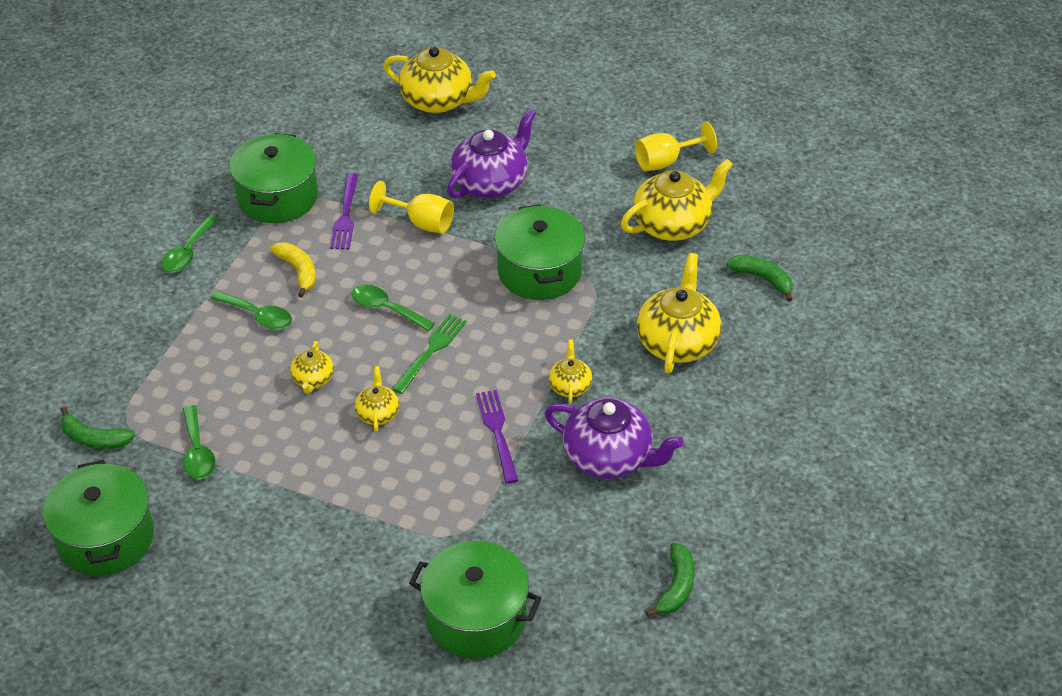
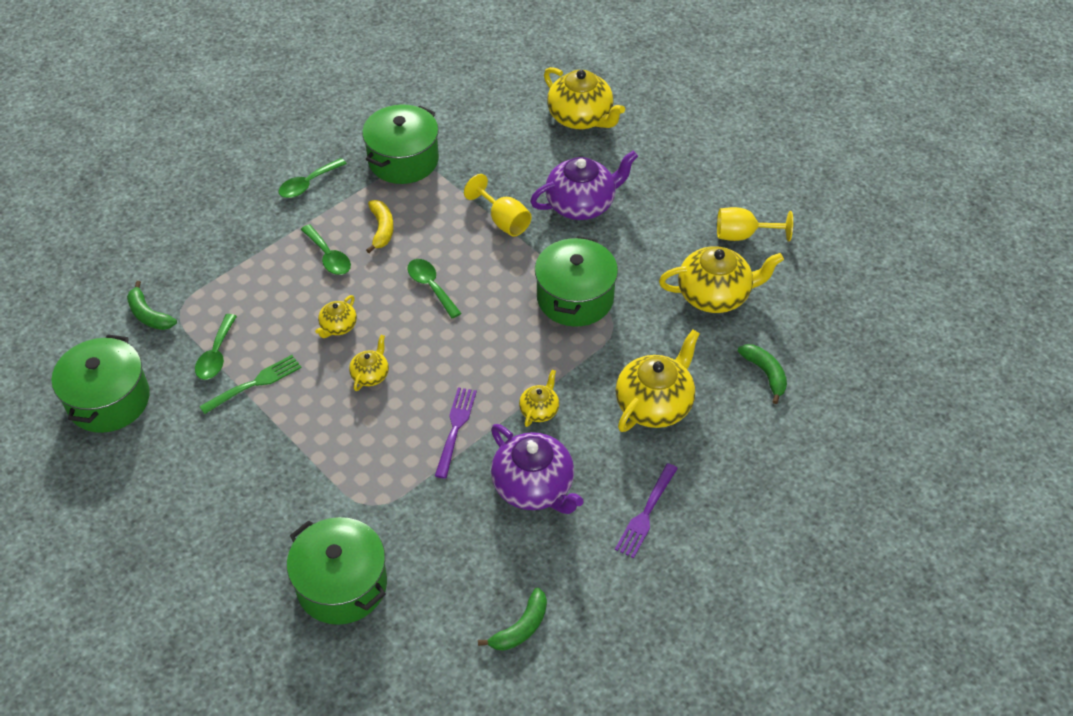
camera: 25 degrees right, 5 degrees up
(345, 215) = (447, 194): purple fork -> purple fork (646, 513)
(431, 351) = (444, 336): green fork -> green fork (254, 383)

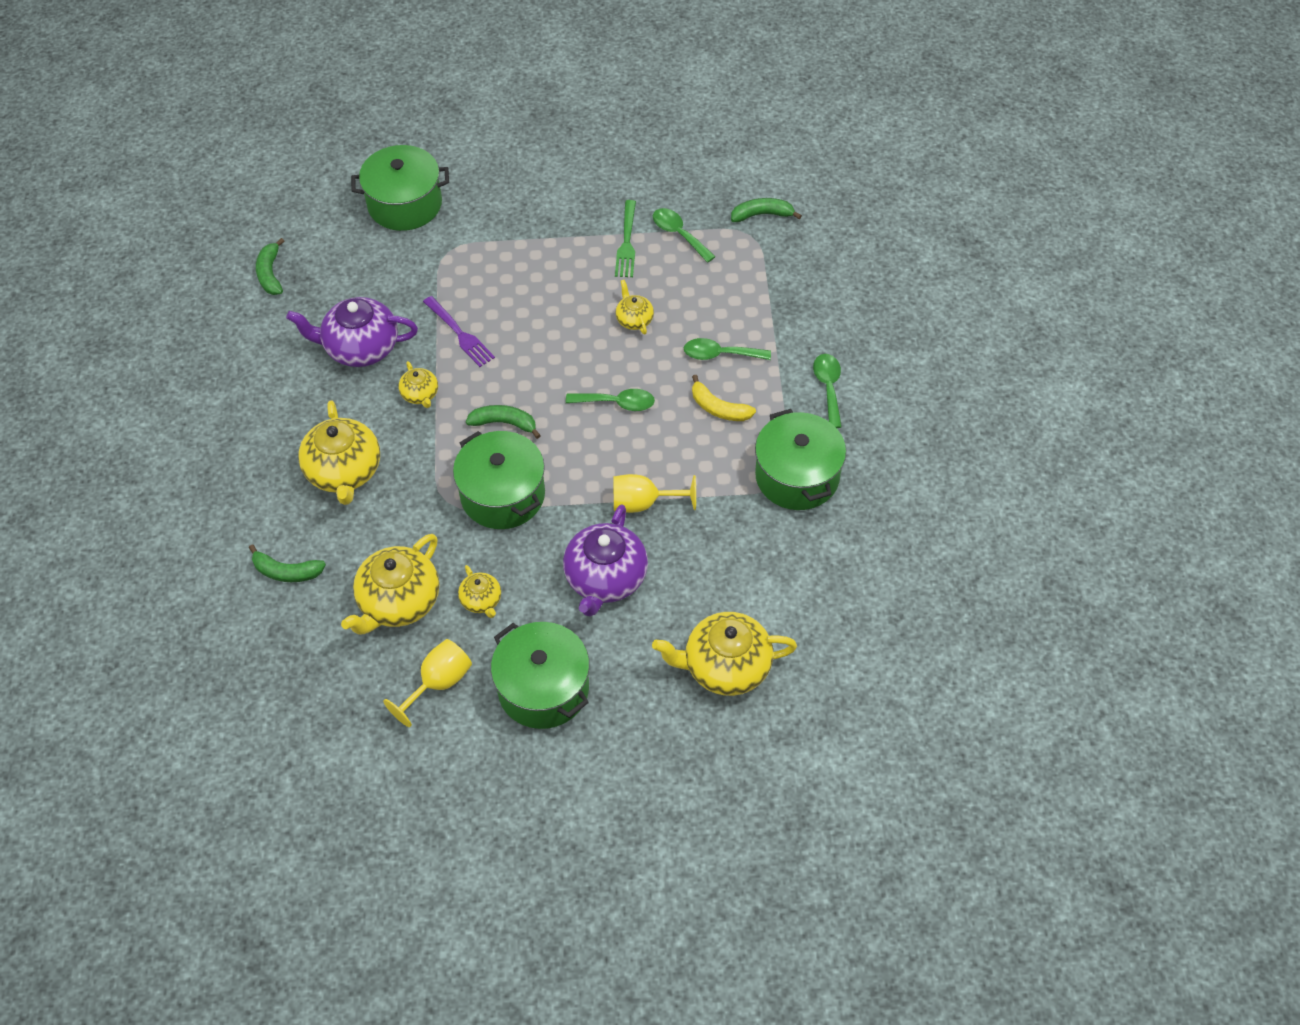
camera: 130 degrees right, 5 degrees up
(109, 400) = (694, 159): green pot -> green pot (543, 688)
(370, 375) = (564, 313): yellow teapot -> yellow teapot (481, 600)
(514, 339) = (504, 423): none -> green banana
(646, 513) = (266, 398): purple fork -> none

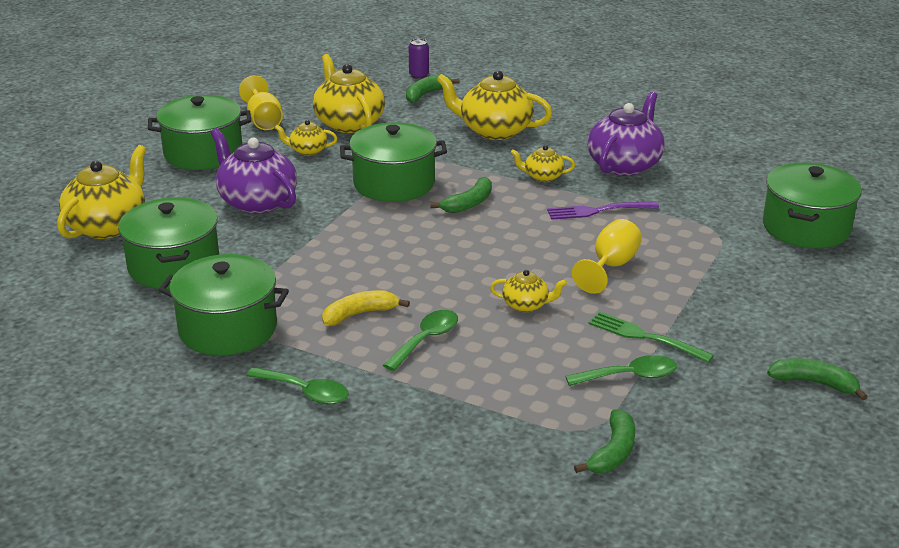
camera: 120 degrees right, 25 degrees down
(238, 605) = (419, 75): none -> purple can
(270, 274) = (754, 148): green banana -> green banana (814, 383)
(617, 403) = (429, 262): green spoon -> none
(643, 503) = (305, 240): yellow goblet -> yellow goblet (610, 266)
(747, 569) = (174, 266): none -> green pot

